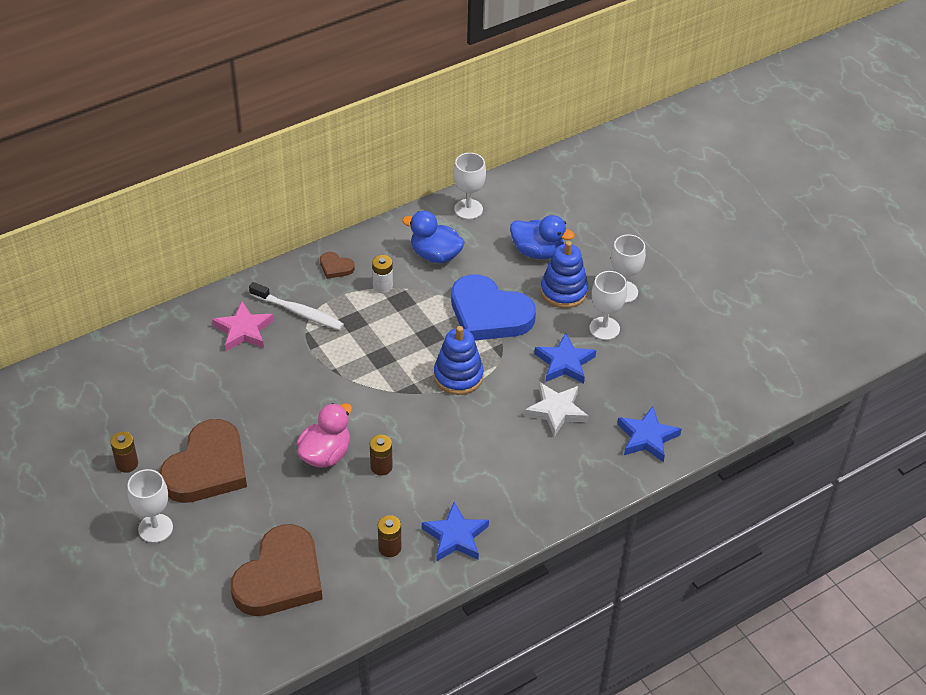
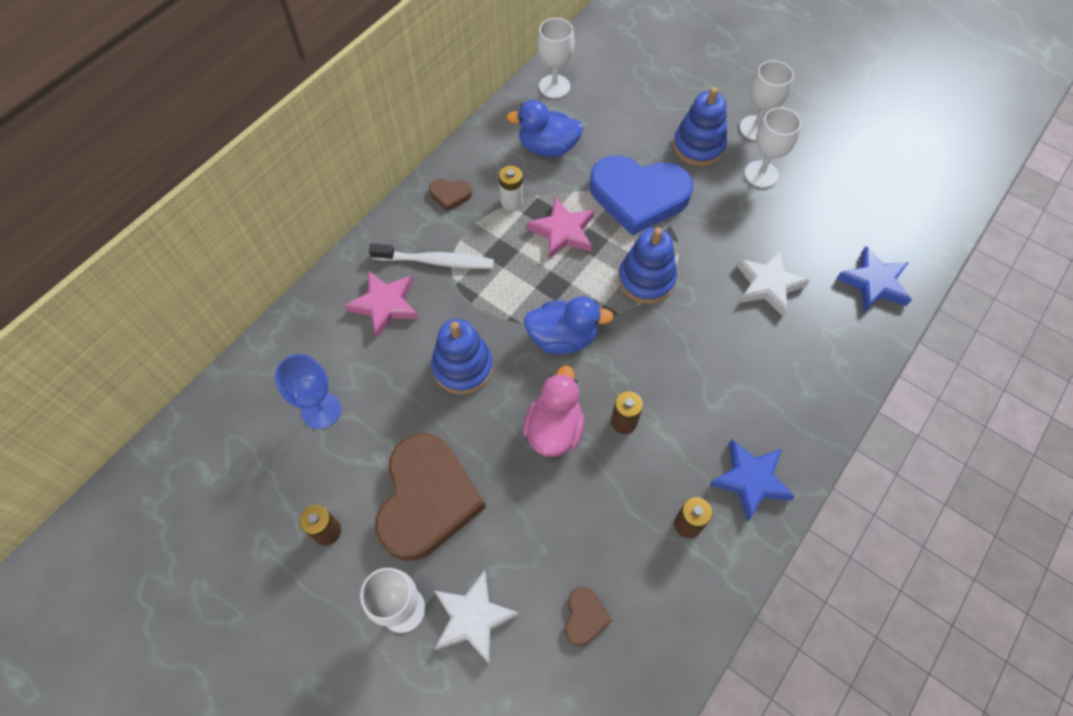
camera: 20 degrees left, 15 degrees up
(161, 386) = (321, 410): none -> blue goblet
(201, 550) = (473, 618): none -> white star
(280, 391) = (463, 367): none -> blue stacking toy
(280, 577) = (585, 617): brown heart -> brown heart, size x0.42
(411, 321) = (563, 232): none -> pink star
(537, 252) = (648, 111): blue duck -> blue duck (563, 338)
(564, 363) = (744, 226): blue star -> none

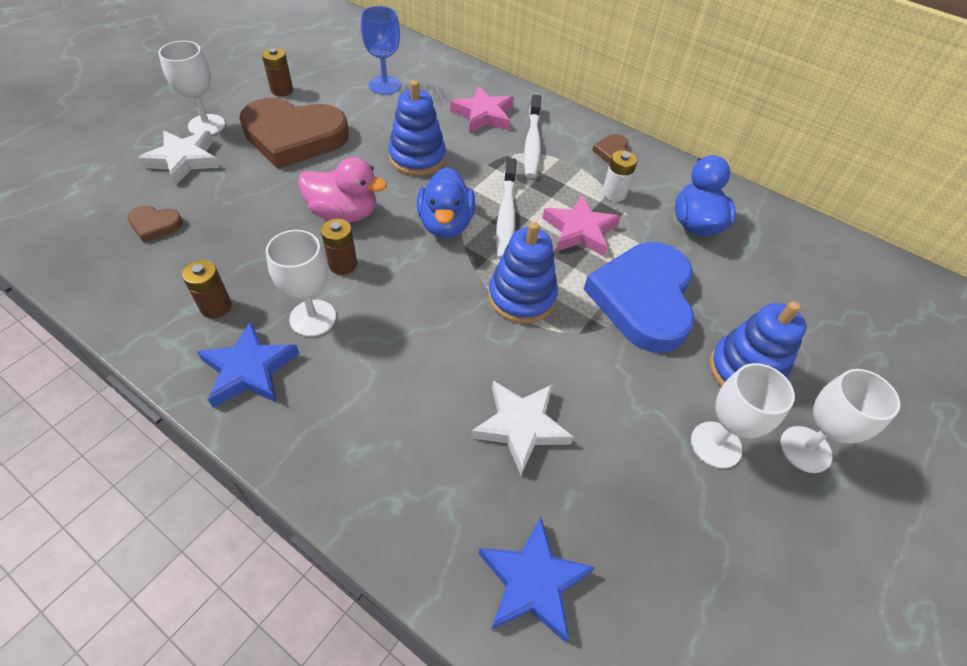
camera: 85 degrees right, 10 degrees down
(547, 288) = (506, 215): none -> white toothbrush
(554, 86) = (791, 233): white goblet -> white goblet (313, 318)

